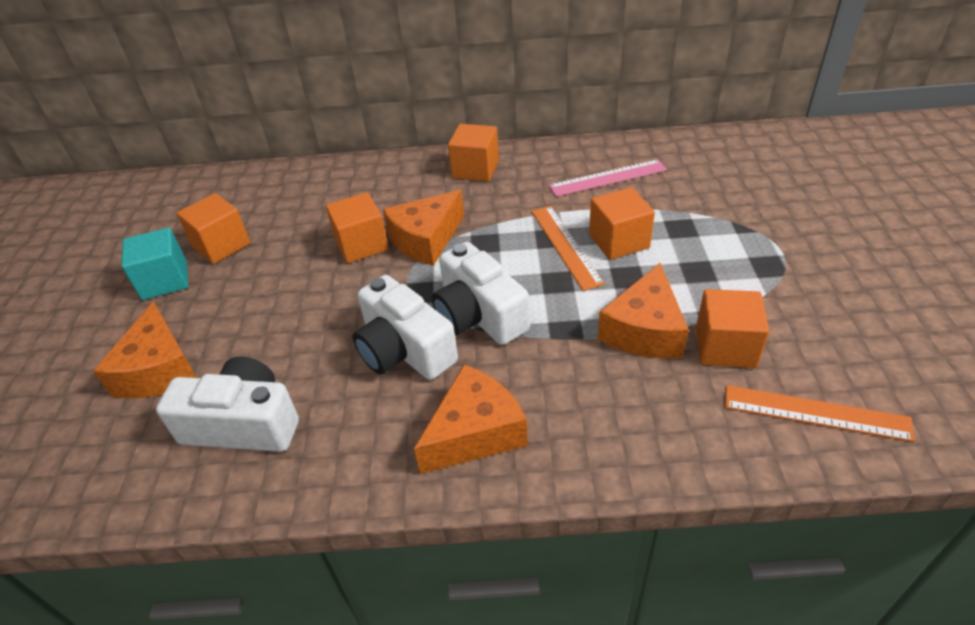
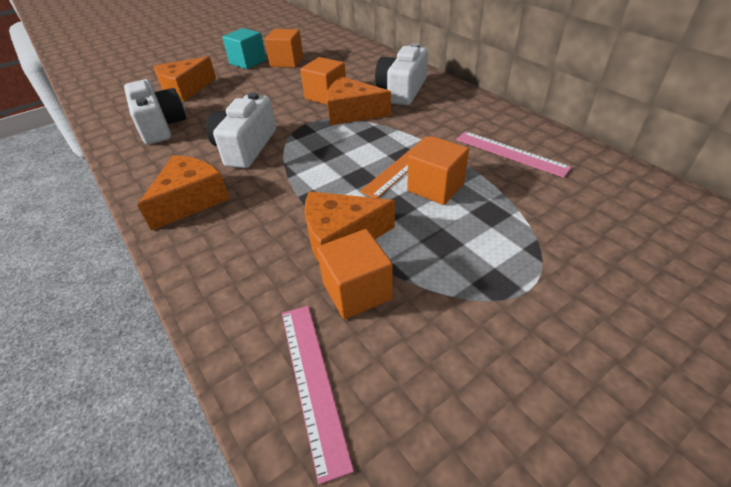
camera: 55 degrees right, 0 degrees up
(475, 169) = (446, 99): orange cube -> none
(475, 433) = (191, 200): orange cheese -> orange cheese turned 75 degrees counterclockwise
(478, 315) = (297, 160): white camera -> white camera (402, 90)
(815, 413) = (312, 381): orange ruler -> pink ruler

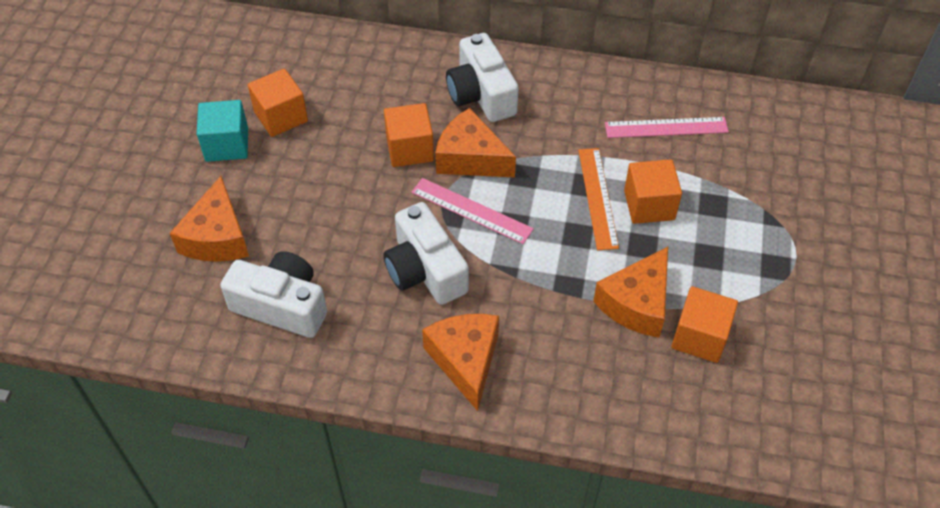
camera: 45 degrees left, 10 degrees up
(312, 381) = (747, 414): pink ruler -> pink ruler (471, 210)
(352, 113) = (470, 158): orange cheese -> orange cheese turned 60 degrees clockwise

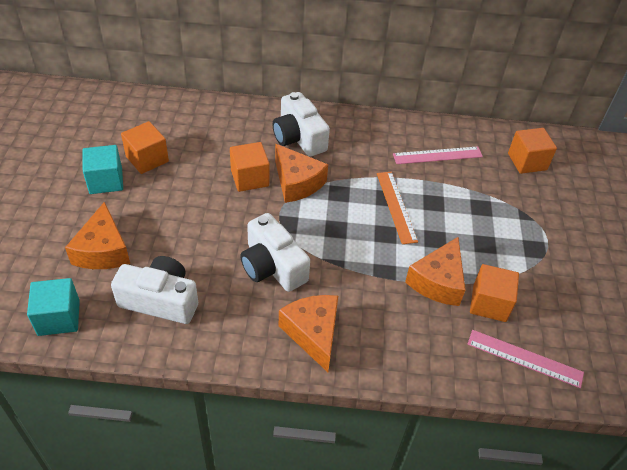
camera: 10 degrees left, 5 degrees down
(159, 319) = (59, 317): none -> turquoise cube
(470, 158) = (297, 182): orange cheese -> orange cheese turned 150 degrees counterclockwise
(471, 210) = (302, 220): pink ruler -> pink ruler (524, 358)
(649, 205) = (435, 210): orange cube -> orange cube (527, 161)

